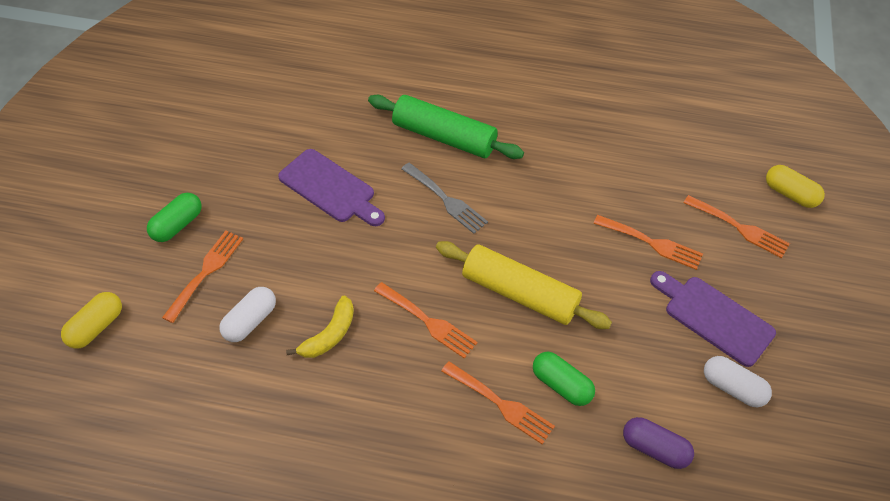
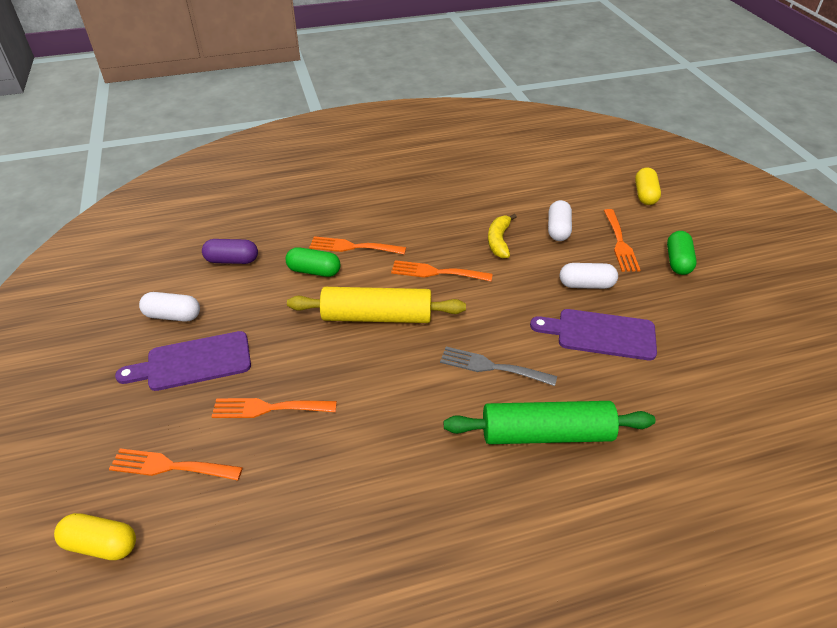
camera: 155 degrees right, 10 degrees down
(292, 239) = (586, 285): none -> white capsule
(714, 318) = (193, 362): purple cutting board -> purple cutting board turned 150 degrees clockwise

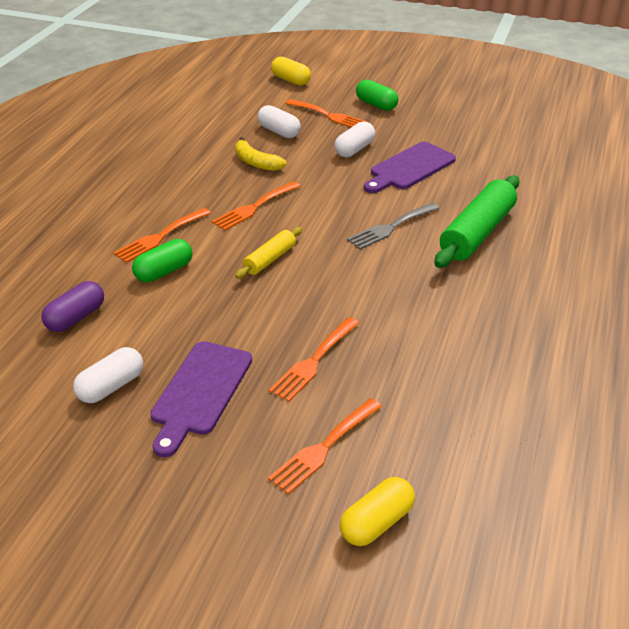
camera: 55 degrees left, 5 degrees down
(377, 316) = (270, 259): yellow rolling pin -> yellow rolling pin, size x0.54

